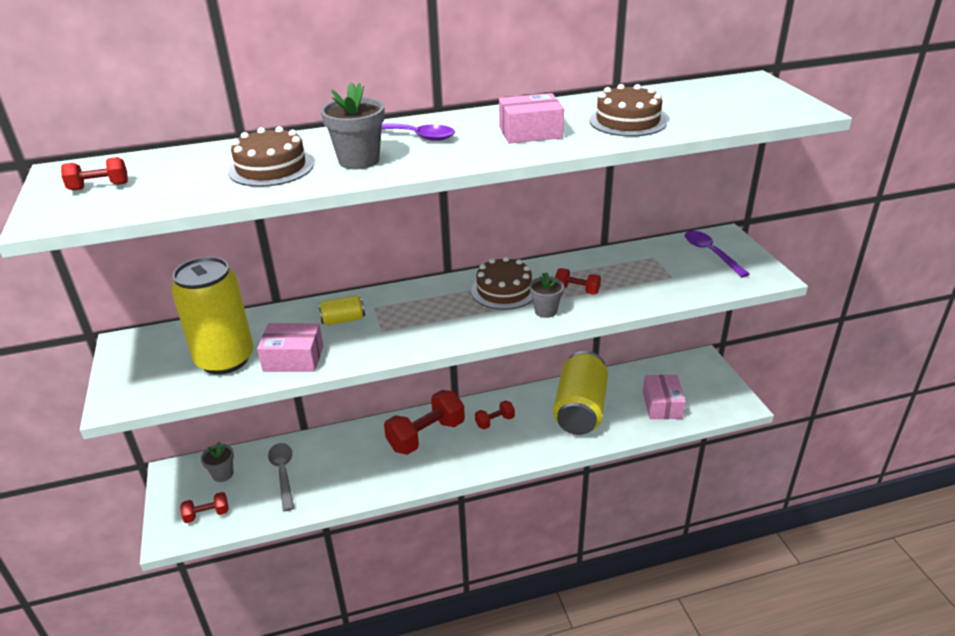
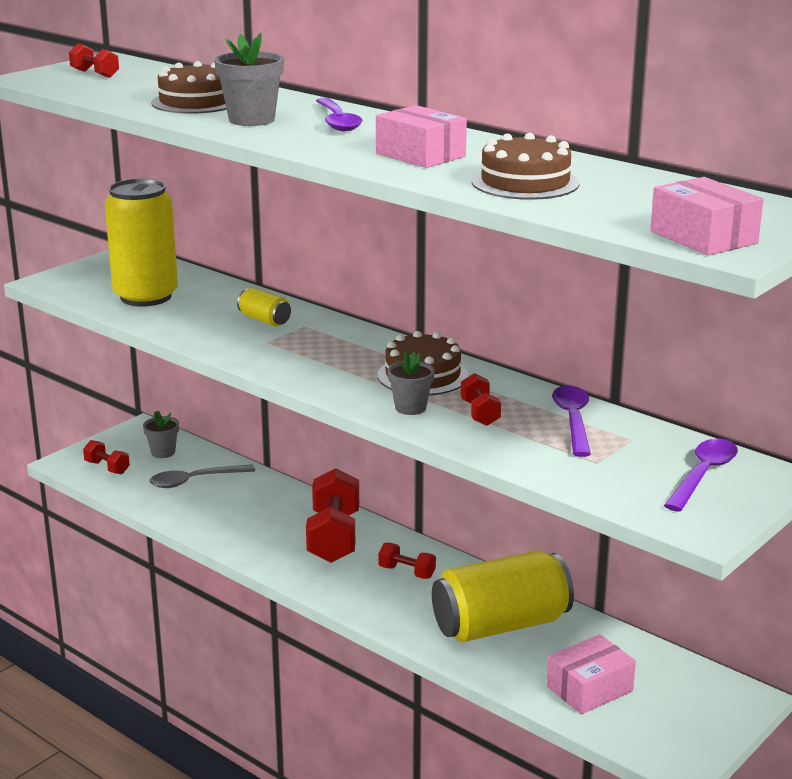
camera: 55 degrees right, 10 degrees down
(283, 473) = (194, 481): grey spoon -> grey spoon turned 150 degrees counterclockwise
(293, 358) = (178, 321): pink box -> pink box (703, 237)
(426, 435) = (333, 537): red dumbbell -> red dumbbell turned 75 degrees clockwise
(614, 265) = (573, 420): none -> purple spoon

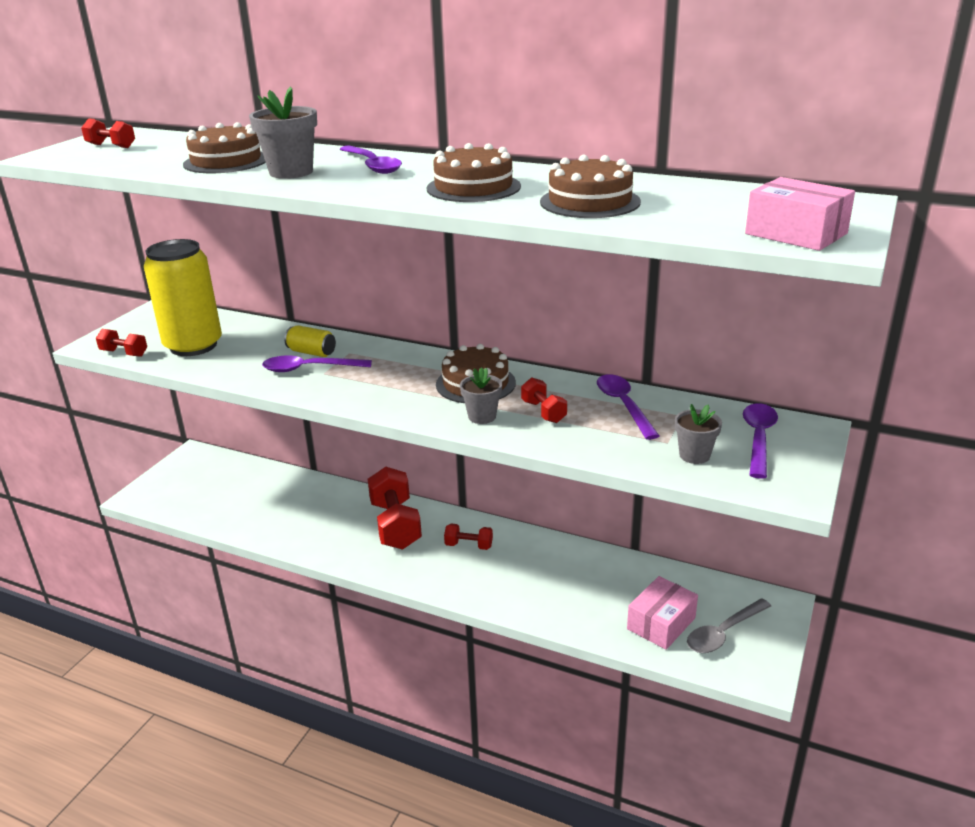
camera: 15 degrees left, 5 degrees up
(107, 467) = (174, 496): red dumbbell -> red dumbbell (124, 353)
(163, 452) = (219, 473): grey flower pot -> grey flower pot (694, 455)
(194, 481) = (256, 494): grey spoon -> grey spoon (723, 633)
(254, 336) = (309, 369): none -> purple spoon
(420, 155) = (473, 187): pink box -> brown cake
(501, 625) = (565, 579): yellow can -> none

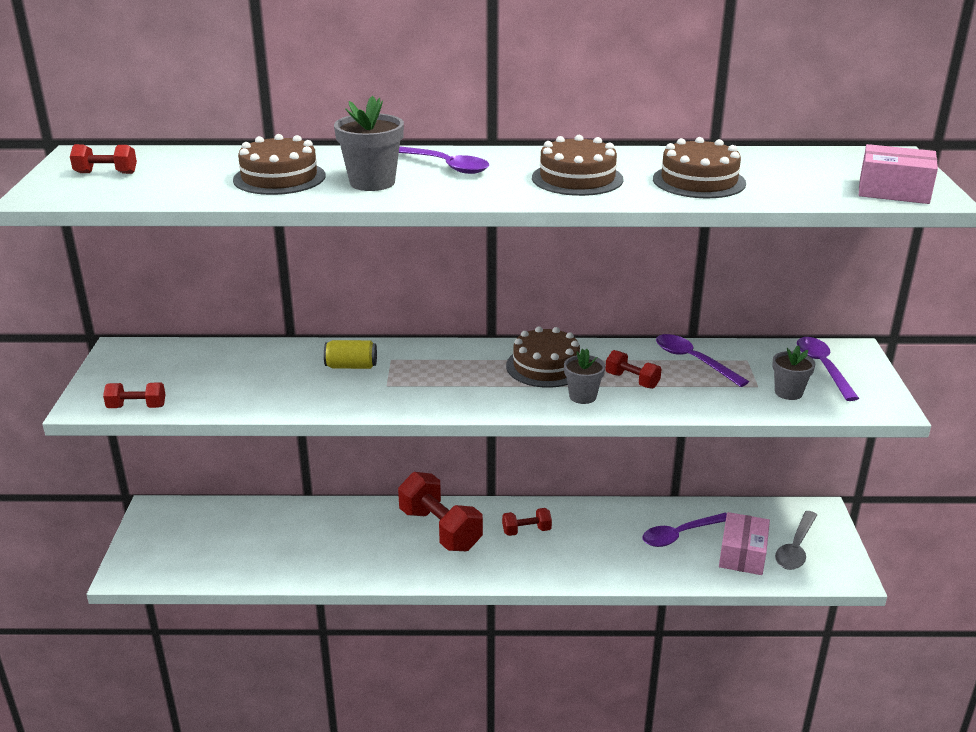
camera: 25 degrees left, 0 degrees up
(193, 346) = (211, 383): yellow can -> none
(309, 369) = (367, 384): purple spoon -> purple spoon (680, 535)

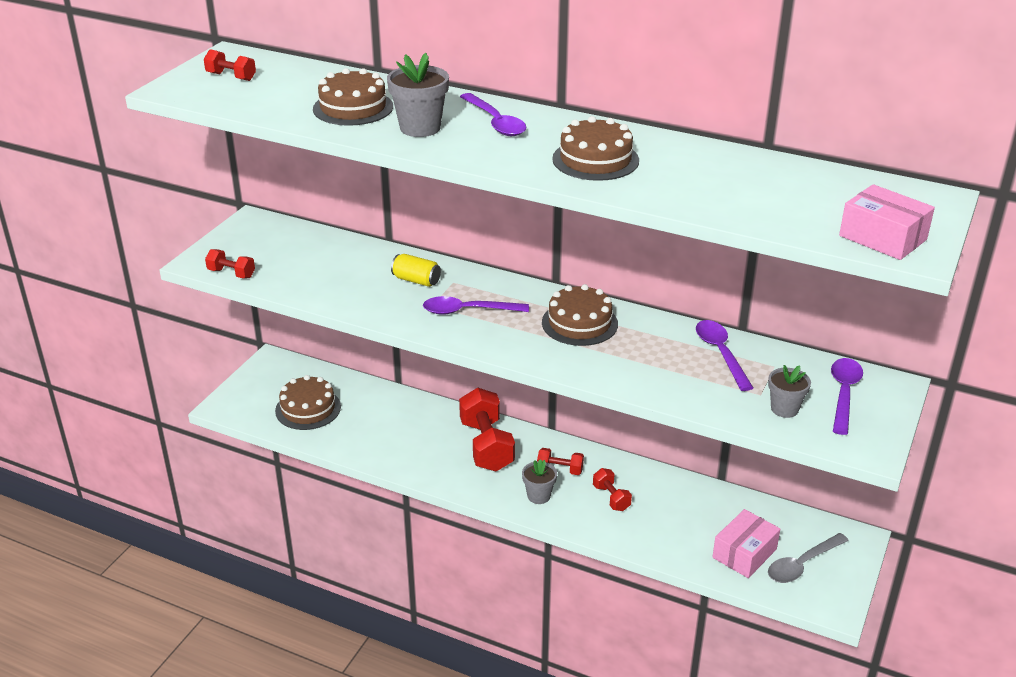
camera: 25 degrees right, 5 degrees up
(582, 396) = (588, 360): grey flower pot -> grey flower pot (539, 496)
(632, 380) = (645, 357): red dumbbell -> red dumbbell (611, 498)
(680, 535) = (697, 517): purple spoon -> purple spoon (467, 311)
(699, 181) = (703, 186): brown cake -> brown cake (308, 409)

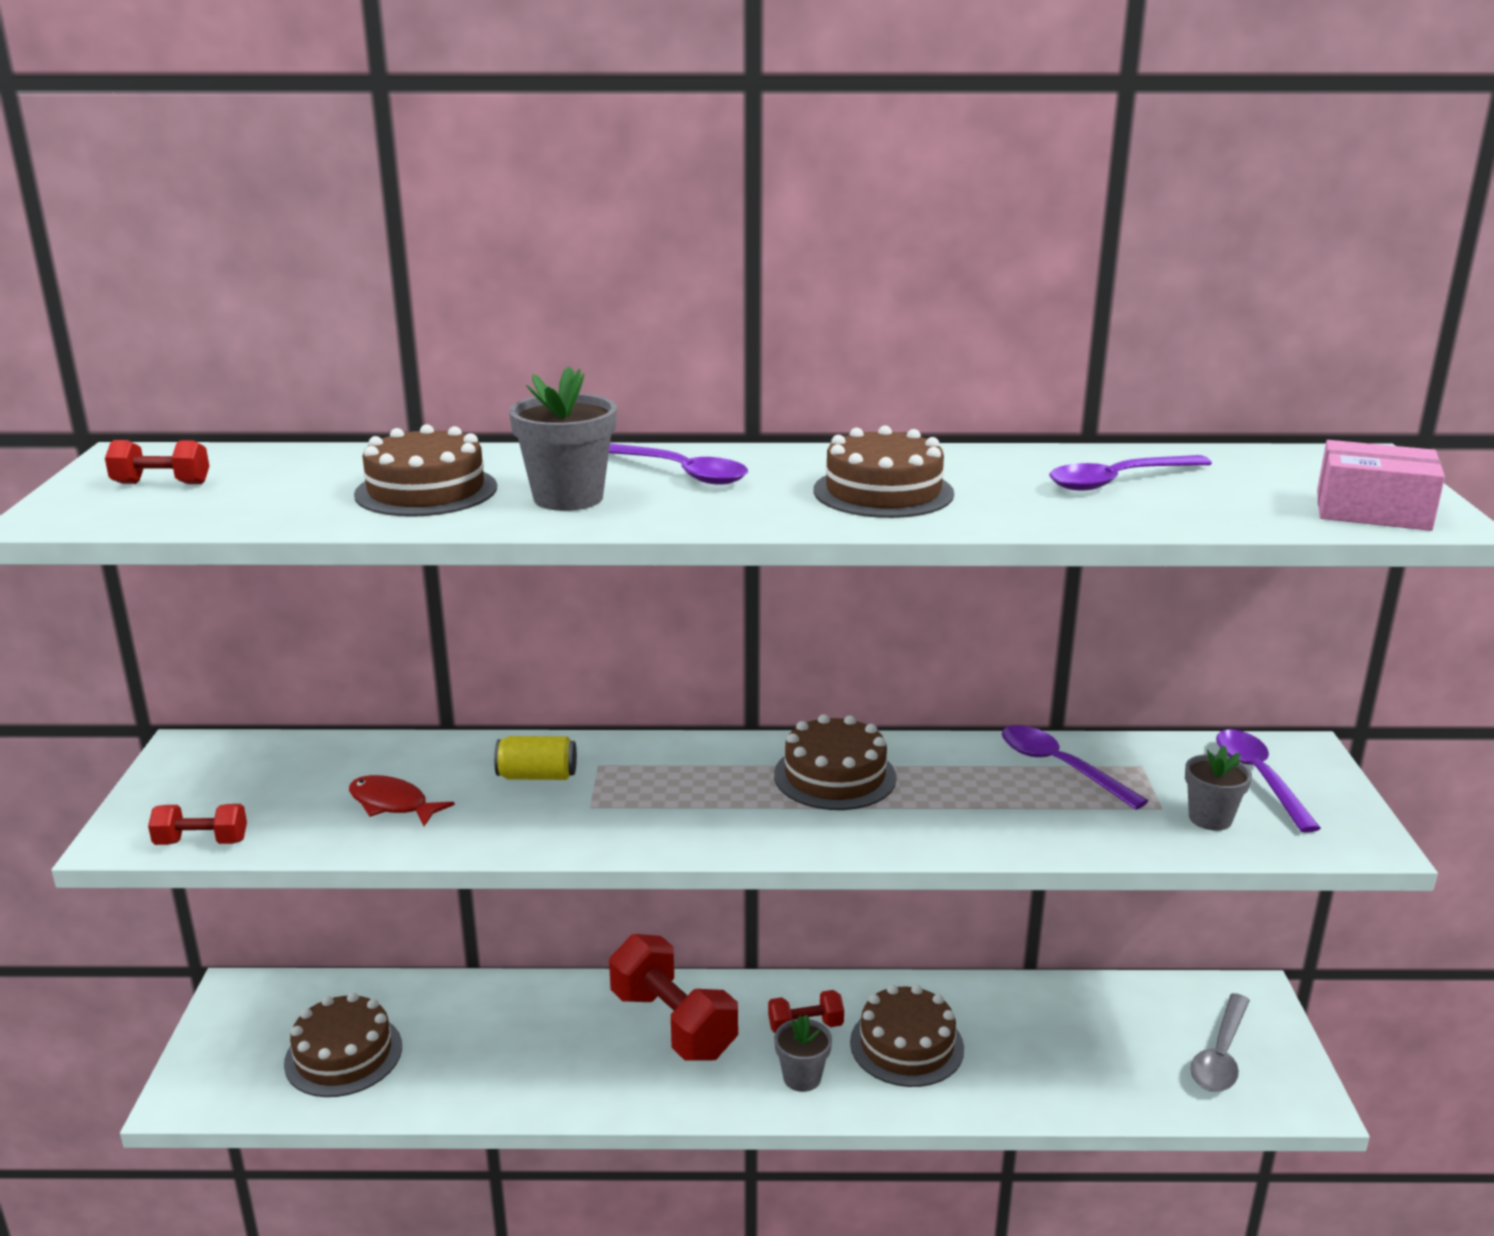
camera: 25 degrees left, 10 degrees down
(333, 277) = (392, 804): none -> red fish
(467, 311) = (654, 801): purple spoon -> purple spoon (1118, 481)
(611, 498) = (906, 1045): red dumbbell -> brown cake
(744, 553) = (1139, 1065): pink box -> none

